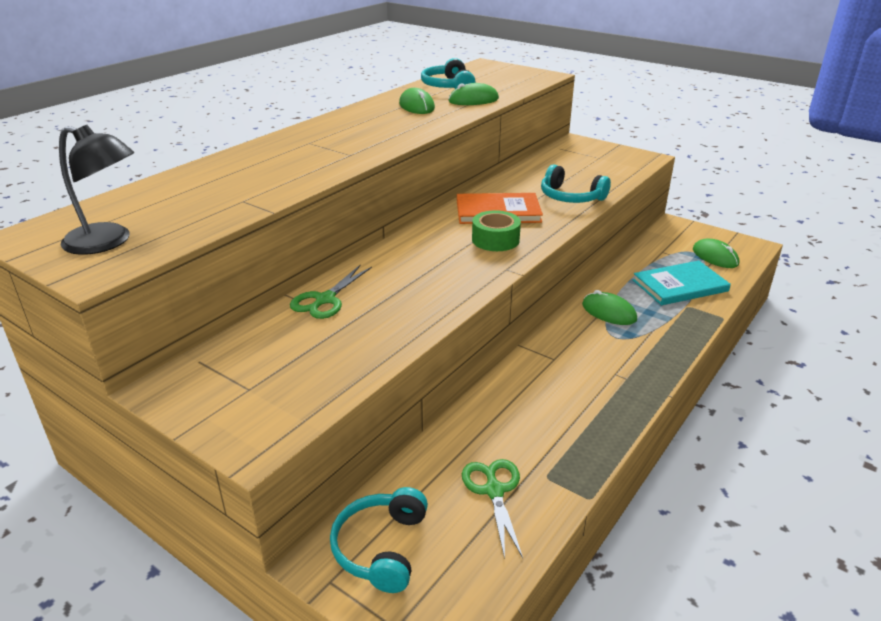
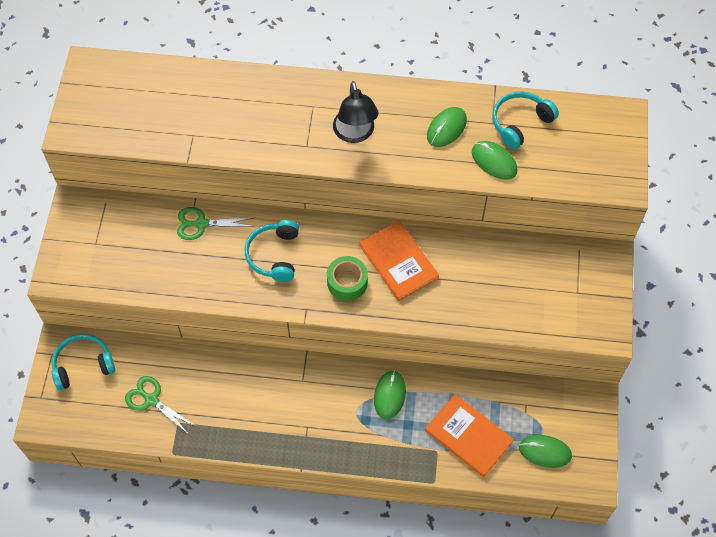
camera: 60 degrees right, 30 degrees up
(108, 242) = (103, 110): black lamp -> black lamp (355, 134)
(494, 491) = (151, 400): green scissors -> green scissors turned 105 degrees counterclockwise
(570, 197) = (464, 303): turquoise headphones -> turquoise headphones (274, 255)
(680, 286) = (468, 436): turquoise book -> orange book
(715, 257) = (545, 452): green mouse -> green mouse turned 75 degrees clockwise

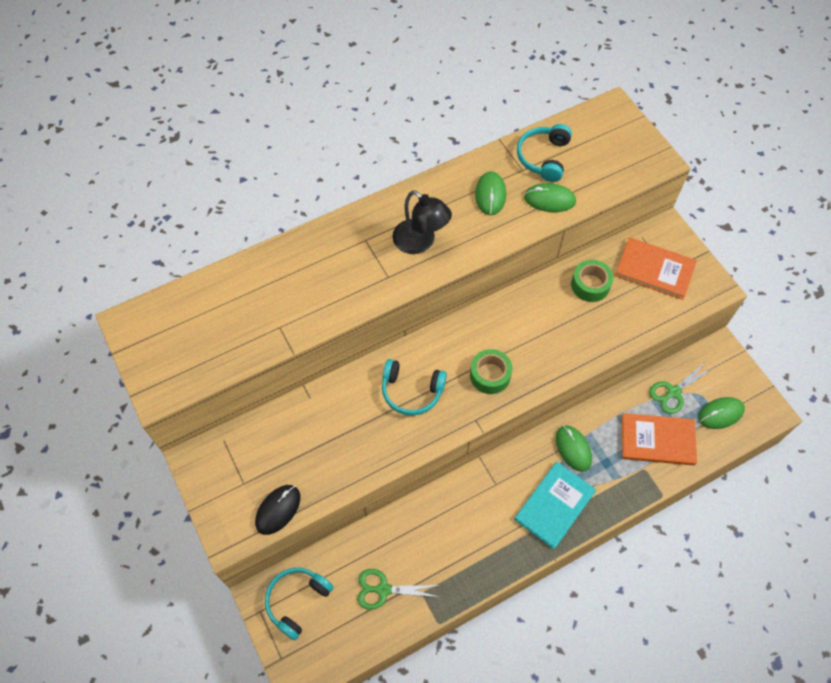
camera: 35 degrees left, 0 degrees up
(104, 279) = (278, 510): none -> black mouse
(202, 224) = (327, 404): green scissors -> green scissors (673, 392)
(274, 255) = (411, 391): turquoise headphones -> turquoise headphones turned 45 degrees counterclockwise
(336, 428) = (554, 505): none -> turquoise book
(398, 262) = (516, 332): orange book -> orange book (654, 270)
(495, 262) = (590, 285): none -> green tape

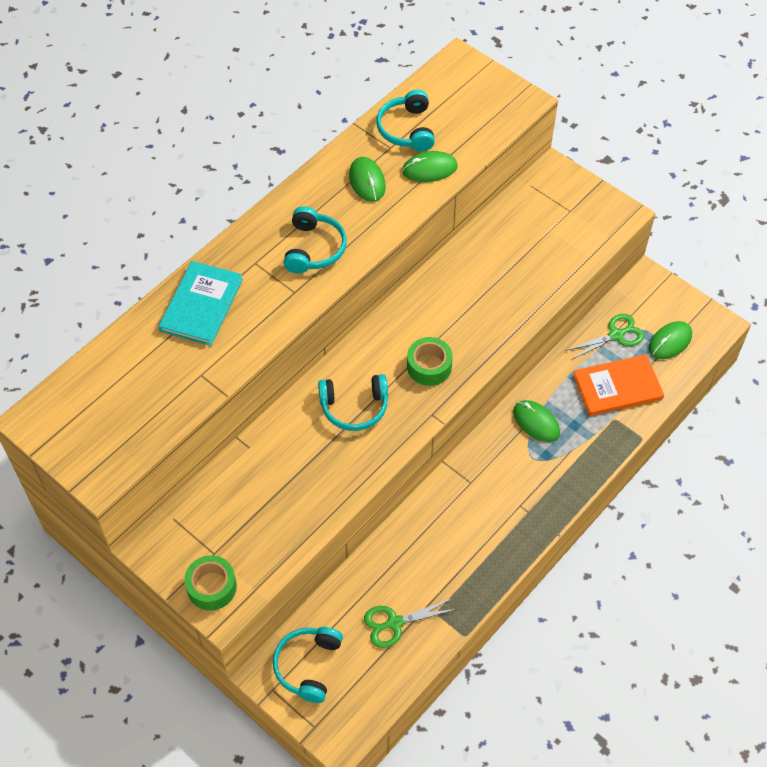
camera: 20 degrees left, 5 degrees down
(278, 510) = (262, 566): black mouse -> none
(420, 242) = (314, 248): black lamp -> turquoise headphones
(554, 505) = (538, 483): turquoise book -> turquoise book (201, 305)
(590, 285) = (496, 248): green tape -> green tape (211, 587)
(654, 270) = (555, 214): orange book -> none
(673, 392) = (616, 335): green scissors -> green scissors turned 150 degrees counterclockwise

